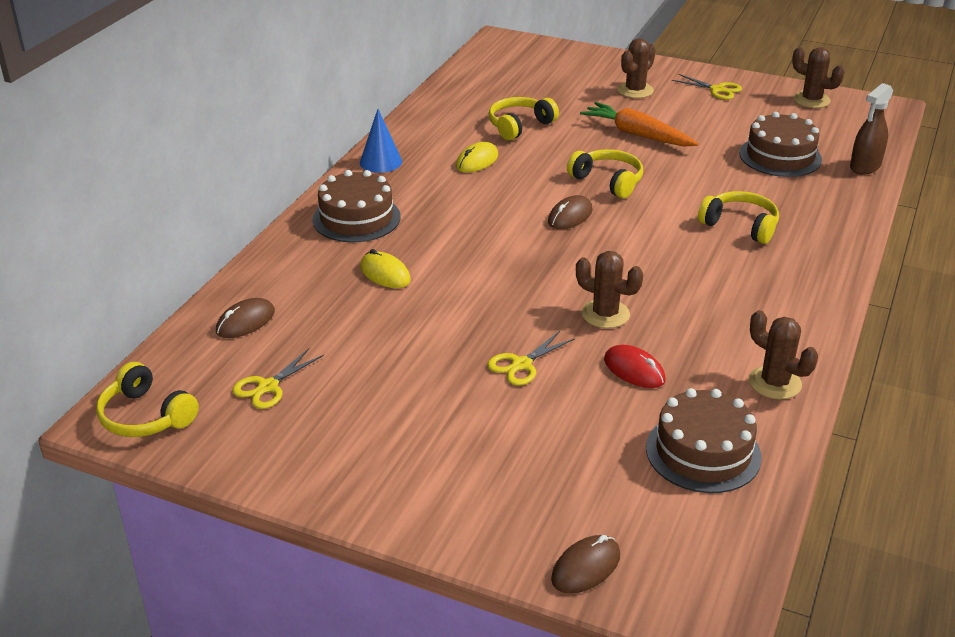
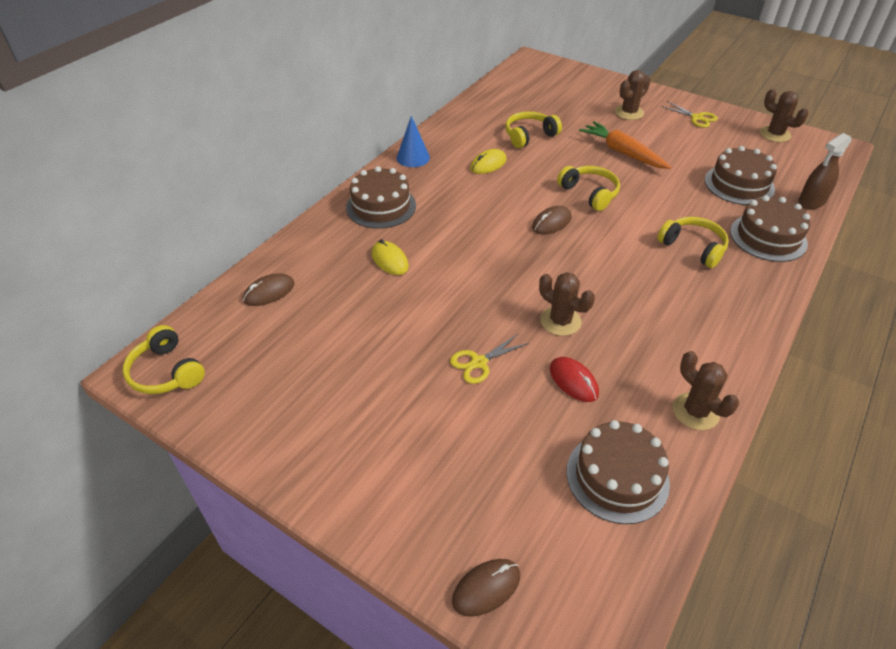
camera: 10 degrees right, 10 degrees up
(268, 387) = (268, 356): yellow scissors -> none
(822, 207) = (768, 237): none -> brown cake

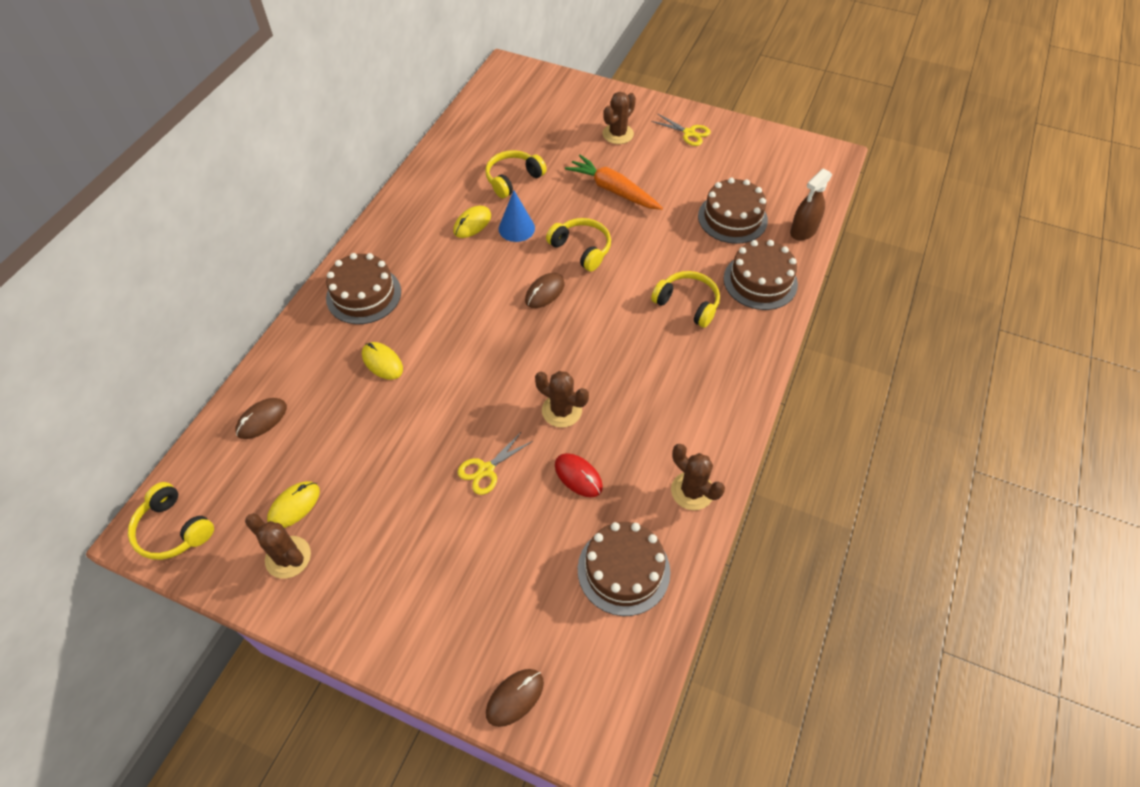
camera: 10 degrees left, 10 degrees up
(285, 368) = (294, 506): none -> yellow mouse
(413, 157) = (390, 225): blue cone -> blue cone (516, 228)
(774, 134) = (769, 146): brown cactus -> brown cactus (288, 557)

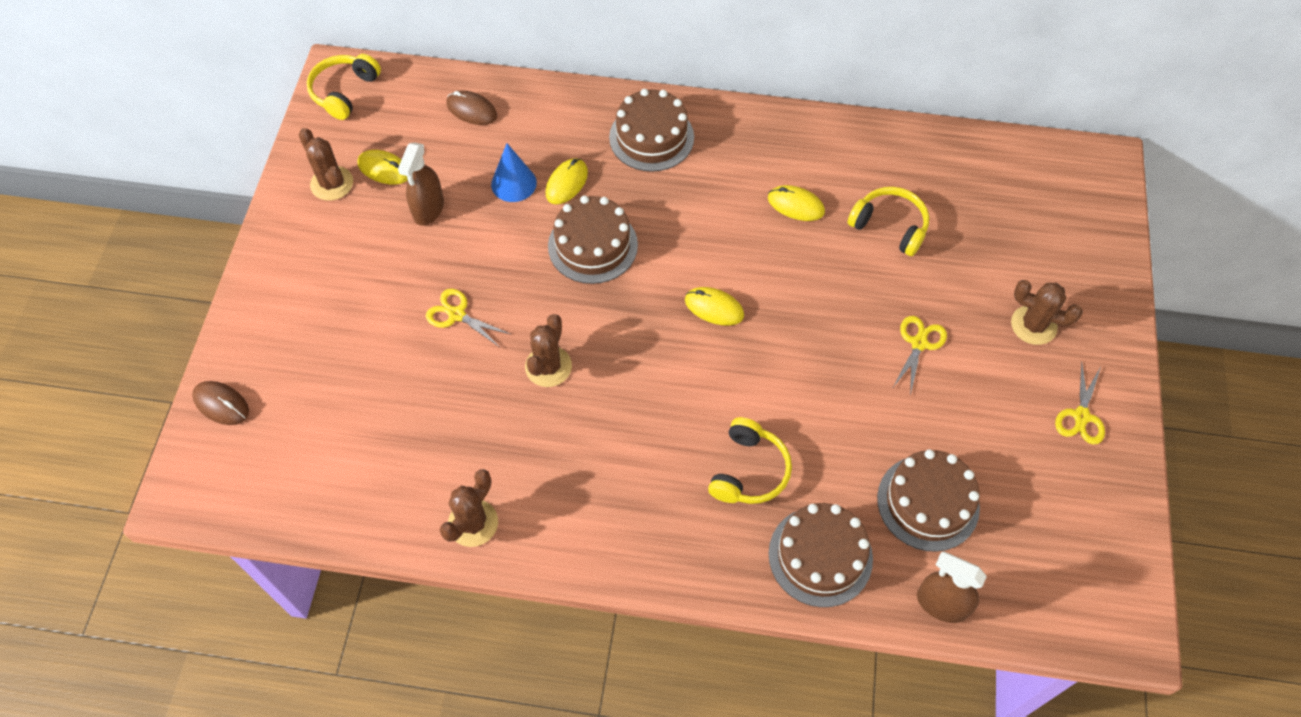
camera: 75 degrees right, 5 degrees up
(288, 557) = (332, 183): brown cactus -> brown cactus turned 60 degrees counterclockwise
(360, 474) = (428, 209): none -> brown spray bottle
(516, 228) = (806, 252): blue cone -> blue cone (513, 183)
(545, 292) = (714, 308): brown mouse -> yellow mouse
(578, 476) = (467, 403): red mouse -> none
(581, 249) = (798, 330): yellow headphones -> none
(613, 190) = (919, 343): orange carrot -> yellow scissors
(623, 570) = (364, 471): brown cake -> brown cake (592, 245)

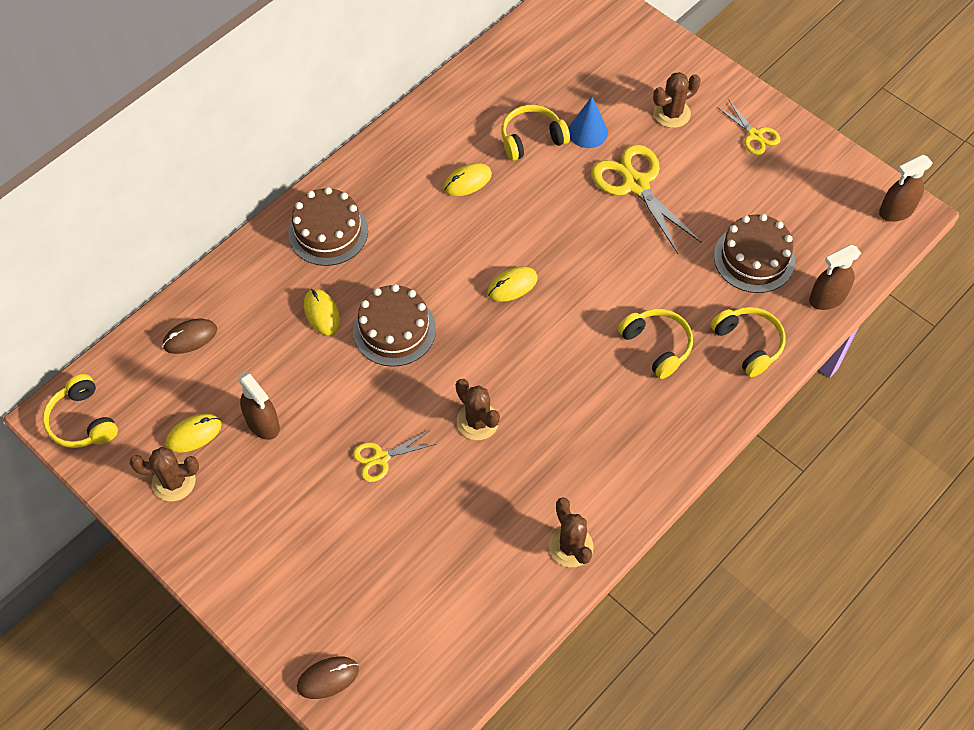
camera: 55 degrees left, 0 degrees up
(513, 183) = (290, 349): blue cone -> blue cone (588, 132)
(820, 556) = (748, 344): brown cake -> yellow headphones
(919, 343) = (636, 184): yellow scissors -> yellow scissors, size x1.82
(1118, 615) = (896, 211): none -> brown spray bottle

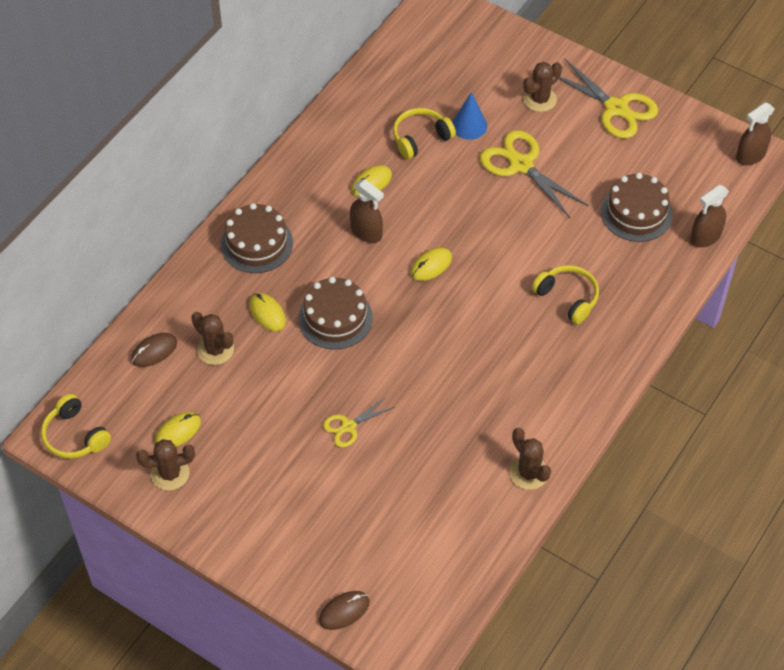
camera: 10 degrees left, 5 degrees down
(263, 423) = (237, 413): brown spray bottle -> brown spray bottle (366, 232)
(477, 421) = (426, 383): brown cactus -> brown cactus (215, 350)
(748, 344) = (646, 284): yellow headphones -> none
(755, 135) = (616, 108): yellow scissors -> yellow scissors, size x1.82

